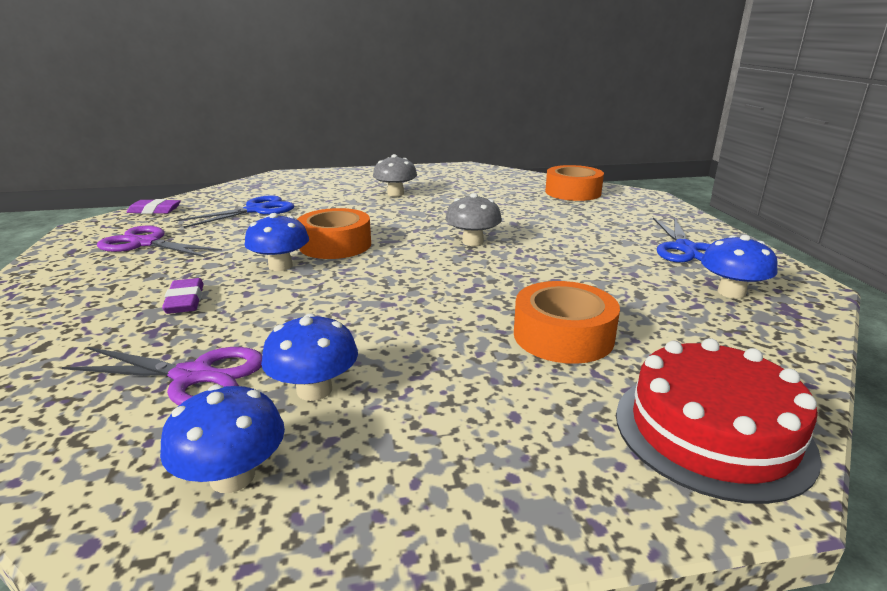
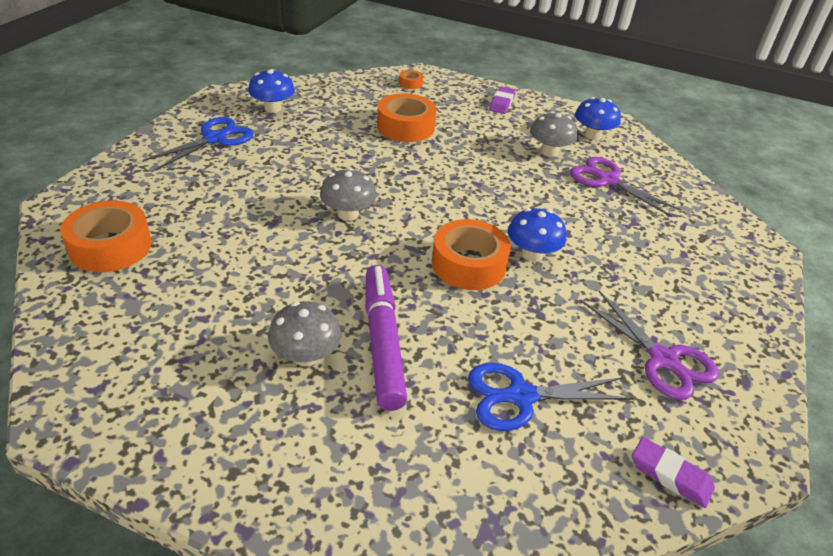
camera: 150 degrees left, 15 degrees up
(185, 301) = (614, 242): purple eraser -> purple eraser (502, 103)
(314, 390) = (549, 151): blue mushroom -> grey mushroom
(359, 205) = (382, 342): none -> purple marker
(712, 431) = (410, 83): red cake -> orange tape

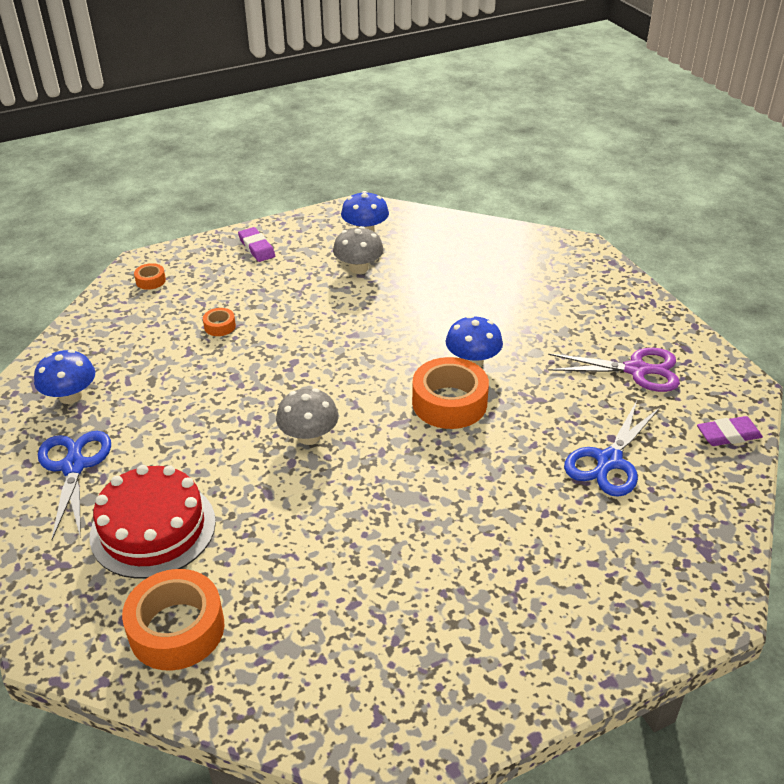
camera: 45 degrees left, 0 degrees up
(191, 193) = (153, 528): none -> red cake
(306, 356) = (463, 558): grey mushroom -> none
(382, 342) = (489, 503): purple marker -> none
(405, 127) = (220, 326): orange tape -> orange tape, size x0.46
(607, 180) = (430, 264): purple scissors -> none

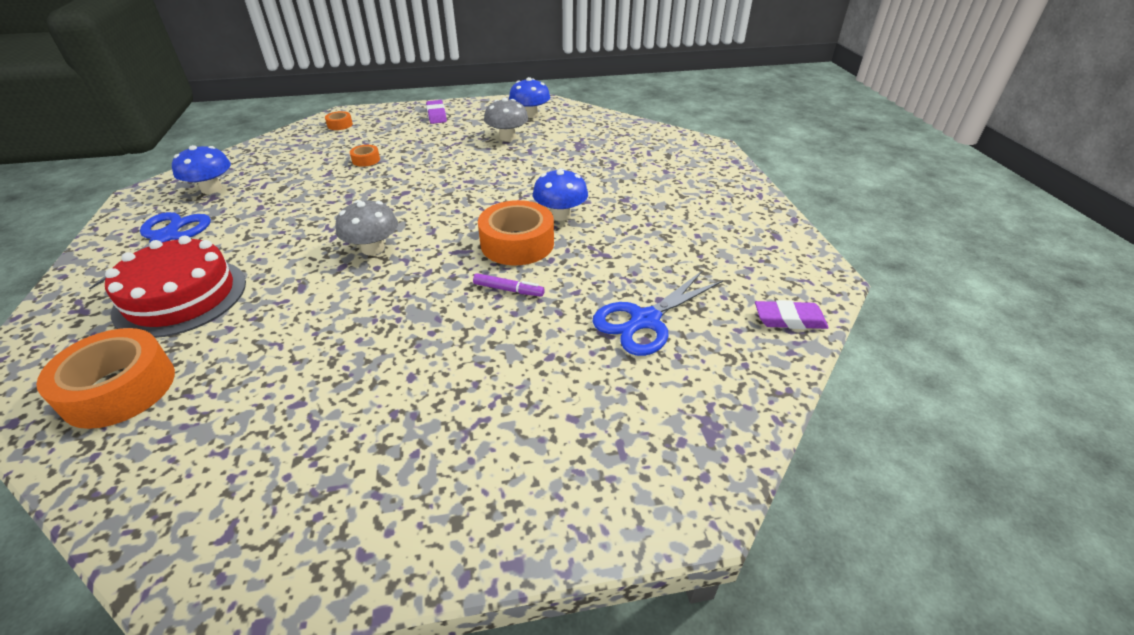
camera: 15 degrees right, 0 degrees up
(471, 455) = (508, 290): none -> purple marker
(636, 370) = (715, 246): purple scissors -> none

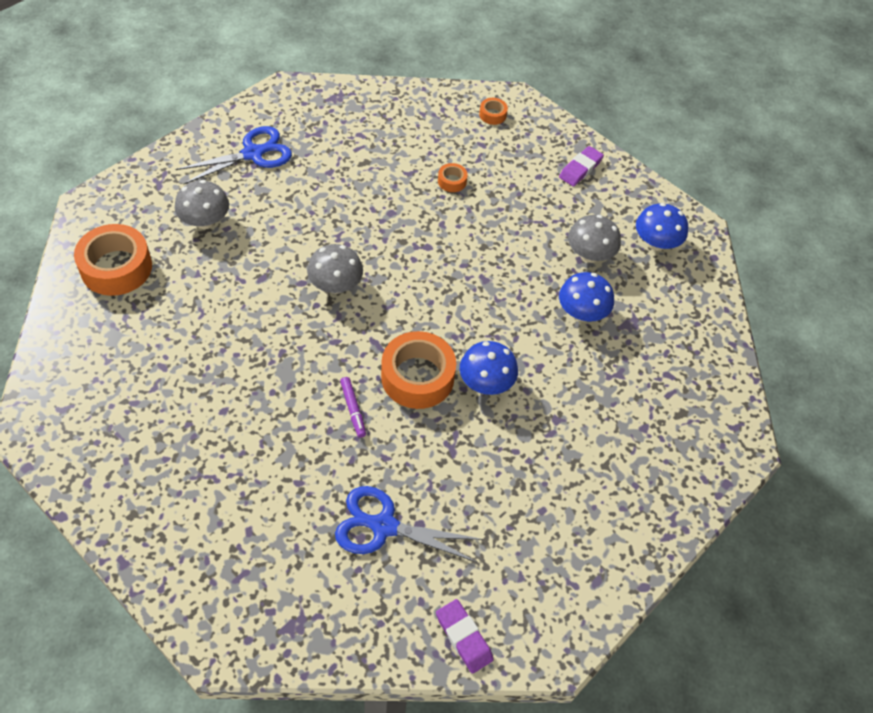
camera: 50 degrees right, 15 degrees up
(181, 297) = (205, 221): red cake -> grey mushroom
(211, 189) = (327, 122): blue mushroom -> blue mushroom (582, 313)

